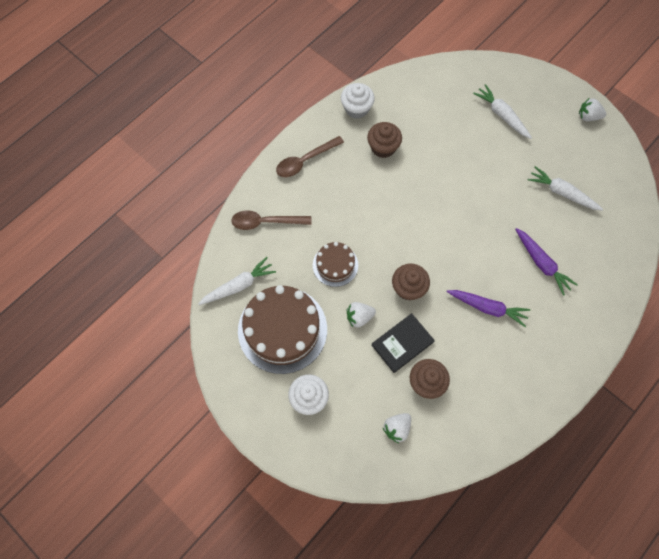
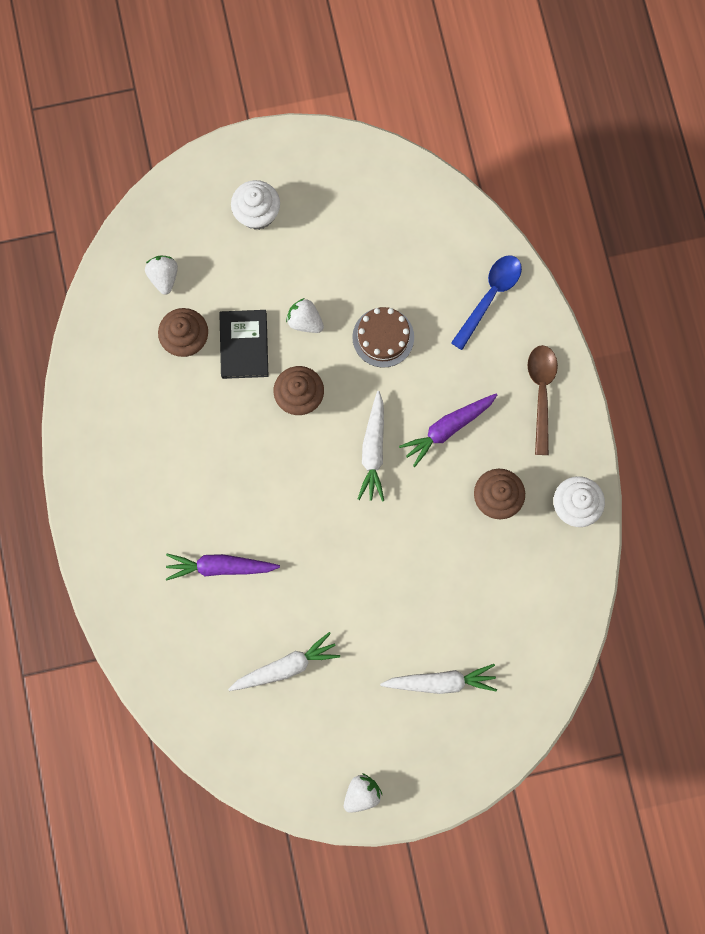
camera: 125 degrees right, 10 degrees up
(238, 286) = (431, 220): white carrot -> white carrot (373, 450)
(266, 222) = (490, 297): brown spoon -> blue spoon
(282, 329) = (349, 234): brown cake -> none
(359, 317) = (305, 321): white strawberry -> white strawberry turned 75 degrees counterclockwise
(487, 308) = (216, 464): purple carrot -> purple carrot (447, 428)

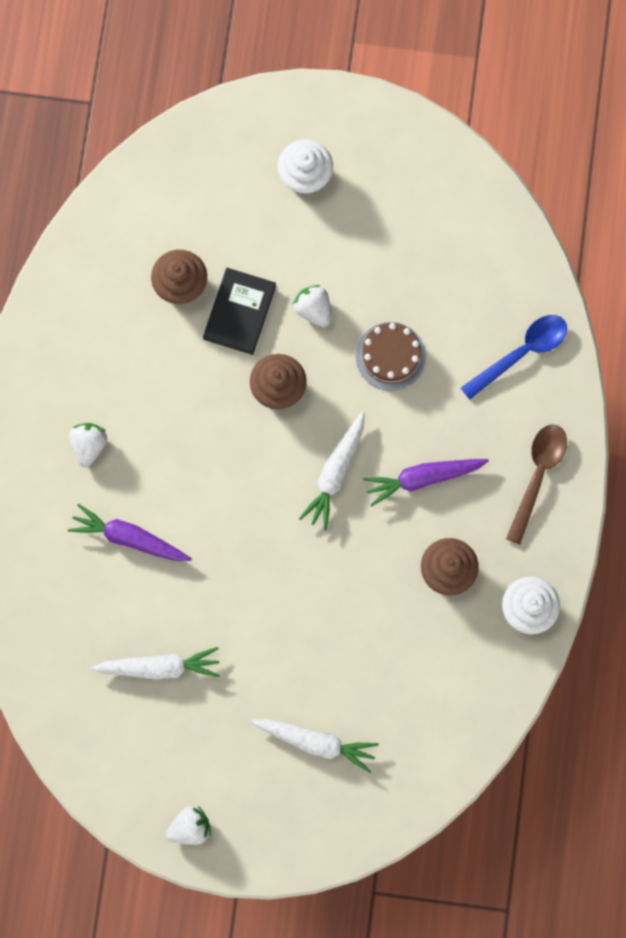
camera: 20 degrees right, 0 degrees up
(164, 277) = (181, 210): white strawberry -> white strawberry (89, 445)

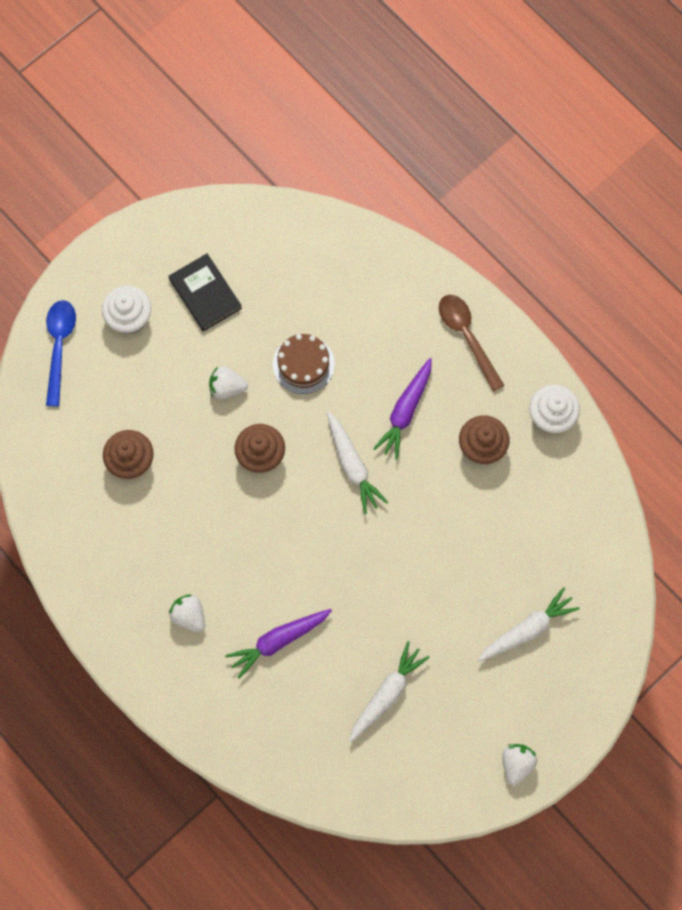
camera: 50 degrees left, 5 degrees down
(239, 312) = (185, 438): black book -> black book (205, 293)
(521, 353) = (375, 280): blue spoon -> blue spoon (59, 347)

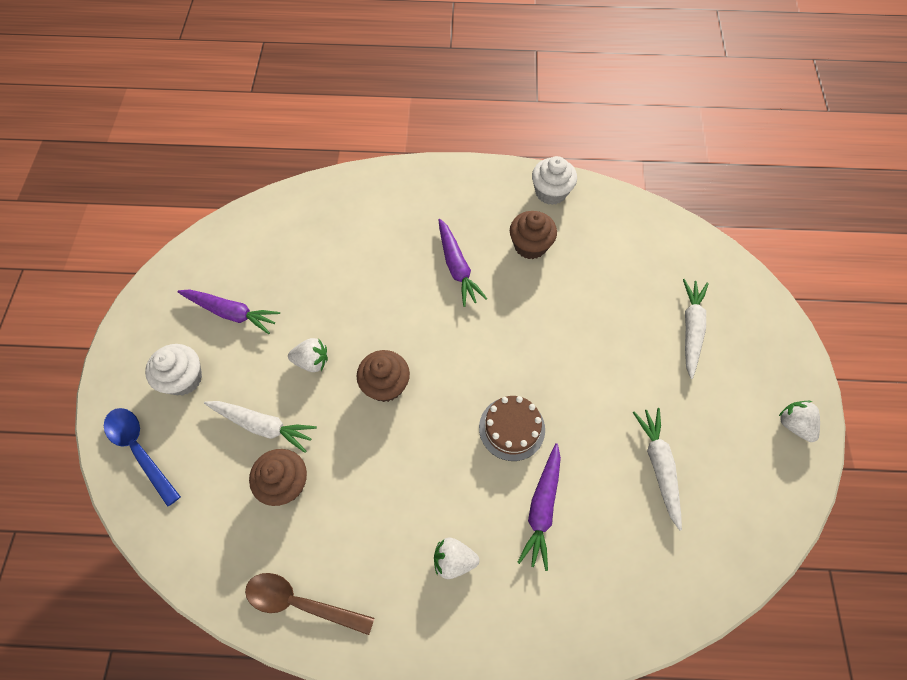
camera: 45 degrees left, 10 degrees down
(205, 293) = (231, 313): black book -> purple carrot
(227, 388) = (312, 361): white strawberry -> white strawberry turned 135 degrees counterclockwise
(303, 364) = (354, 298): brown cake -> brown cake (512, 428)
(352, 465) = (459, 332): white carrot -> white carrot (263, 425)
(467, 337) = (447, 191): brown spoon -> brown spoon (301, 602)

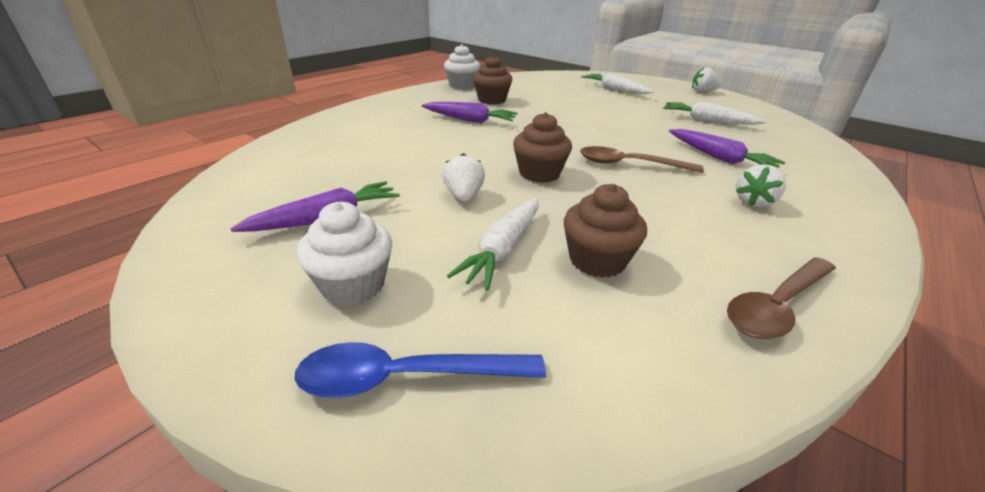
camera: 55 degrees left, 30 degrees down
(263, 425) = (503, 249): white carrot -> white carrot turned 150 degrees clockwise
(312, 361) = (464, 196): white strawberry -> white strawberry turned 45 degrees counterclockwise
(459, 440) = (630, 164): none -> brown spoon
(512, 428) = (637, 146): brown cake -> none

